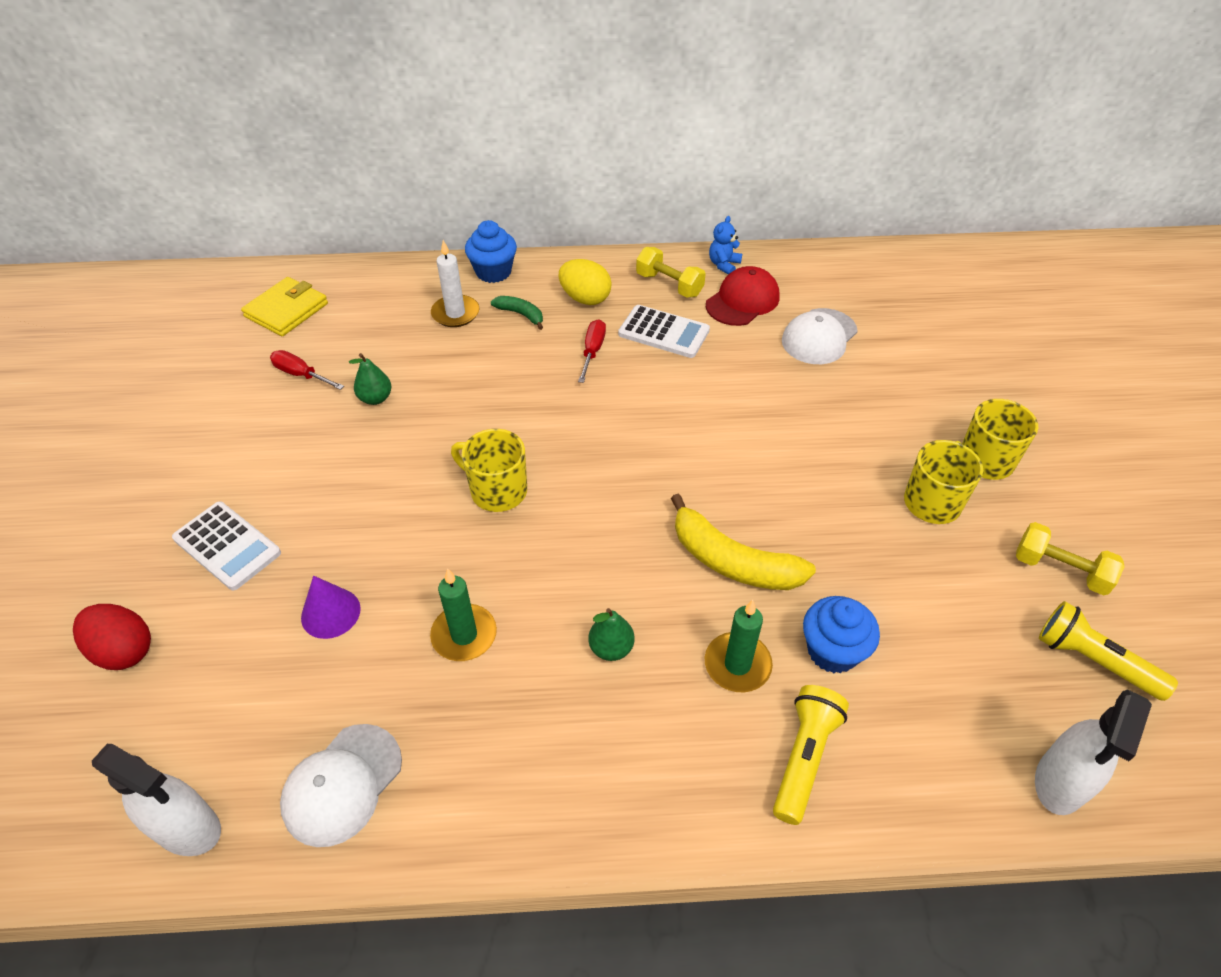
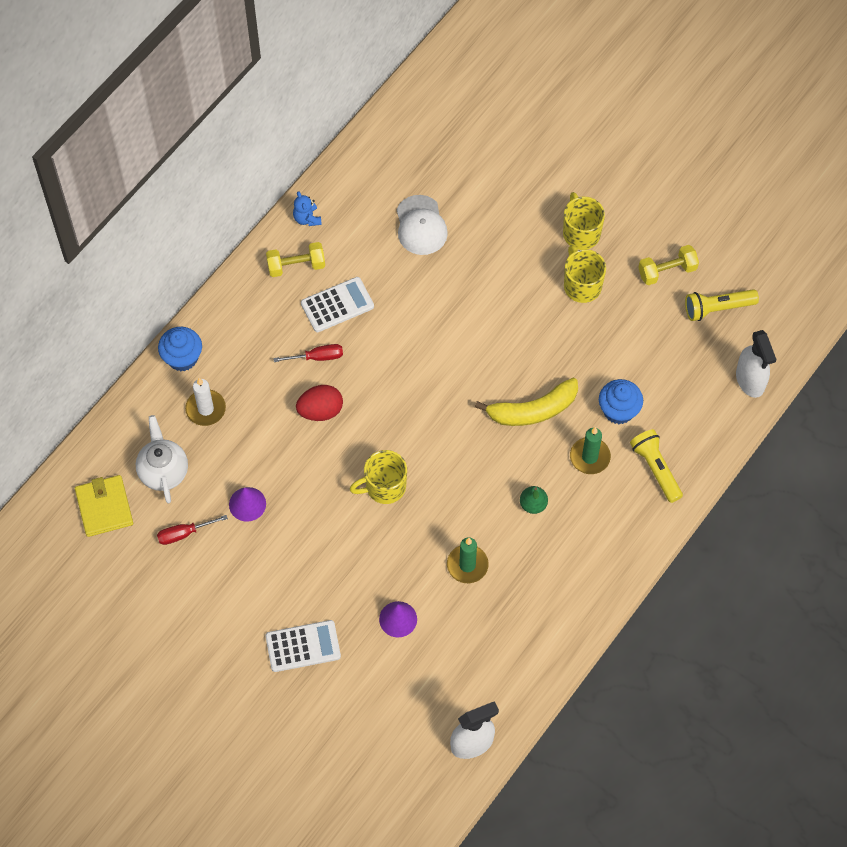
camera: 50 degrees left, 15 degrees up
(124, 650) = (336, 729): red egg -> red egg (320, 411)
(342, 784) = (505, 667): white cap -> none
(360, 324) = (163, 471): none -> white teapot
(375, 398) = (247, 504): green pear -> purple cone
(521, 314) = (243, 372): green banana -> none
(585, 298) = (263, 324): yellow egg -> none
(592, 351) = (317, 357): red screwdriver -> red screwdriver turned 120 degrees clockwise
(742, 301) = (351, 238): red cap -> none

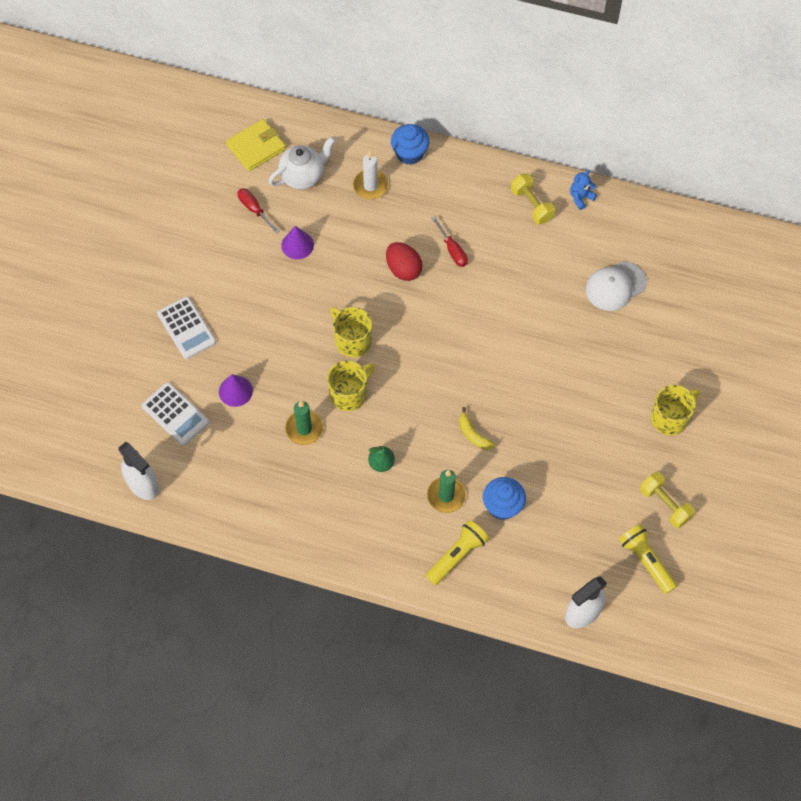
camera: 70 degrees right, 0 degrees up
(337, 305) = (508, 248): white calculator -> white calculator (175, 414)
(533, 410) = (473, 434): yellow banana -> yellow banana, size x0.52
(582, 285) = (616, 436): yellow mug -> yellow mug (349, 394)

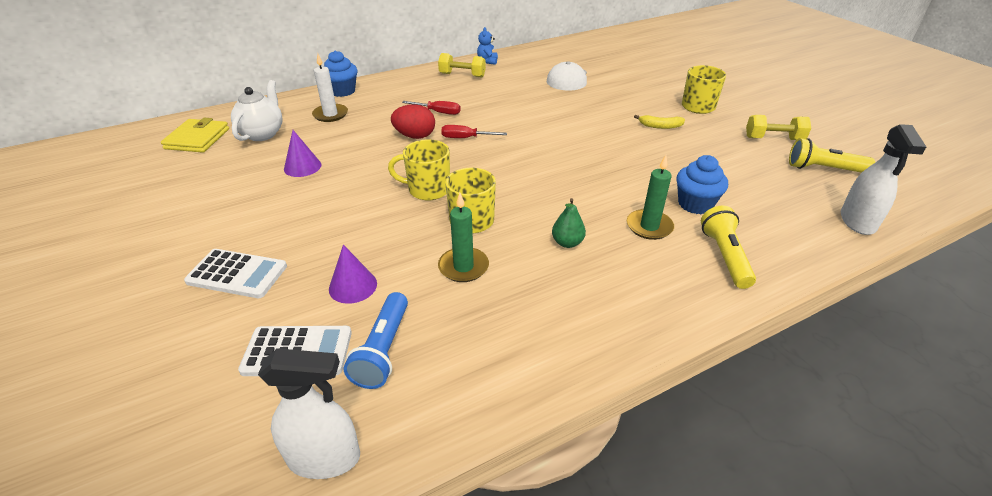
camera: 45 degrees left, 25 degrees down
(213, 449) = (383, 350): none -> blue flashlight
(254, 210) = (234, 168): red screwdriver -> red screwdriver (466, 138)
(473, 434) = (604, 182): yellow banana -> yellow banana (660, 126)

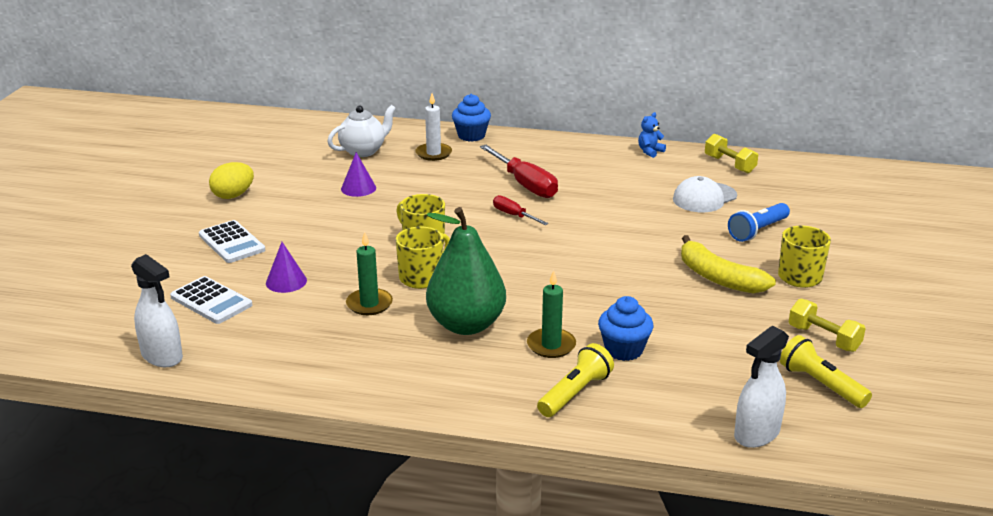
camera: 40 degrees right, 10 degrees down
(175, 224) = (233, 195): none -> yellow egg
(197, 139) = (315, 138): yellow wallet -> none
(383, 350) = (255, 324): blue flashlight -> blue flashlight (758, 231)
(415, 136) = (474, 197): red egg -> none
(438, 112) = (525, 184): red screwdriver -> red screwdriver, size x1.82
(462, 75) = (601, 157): yellow dumbbell -> yellow dumbbell (729, 164)
(567, 243) = (466, 325): green pear -> green pear, size x2.41
(660, 126) = (718, 278): yellow banana -> yellow banana, size x1.92

